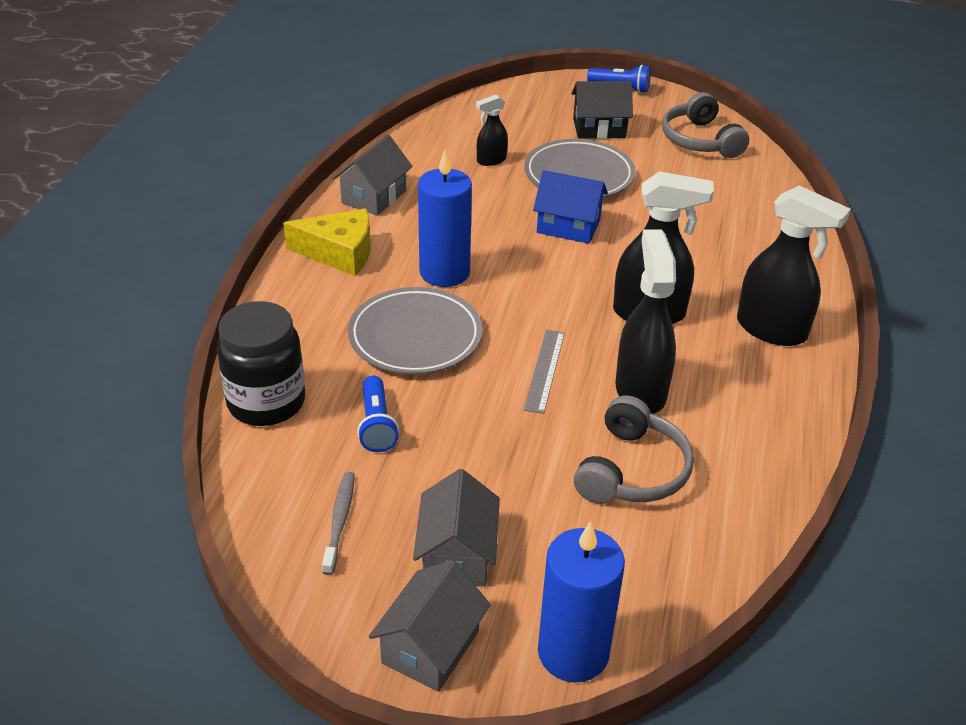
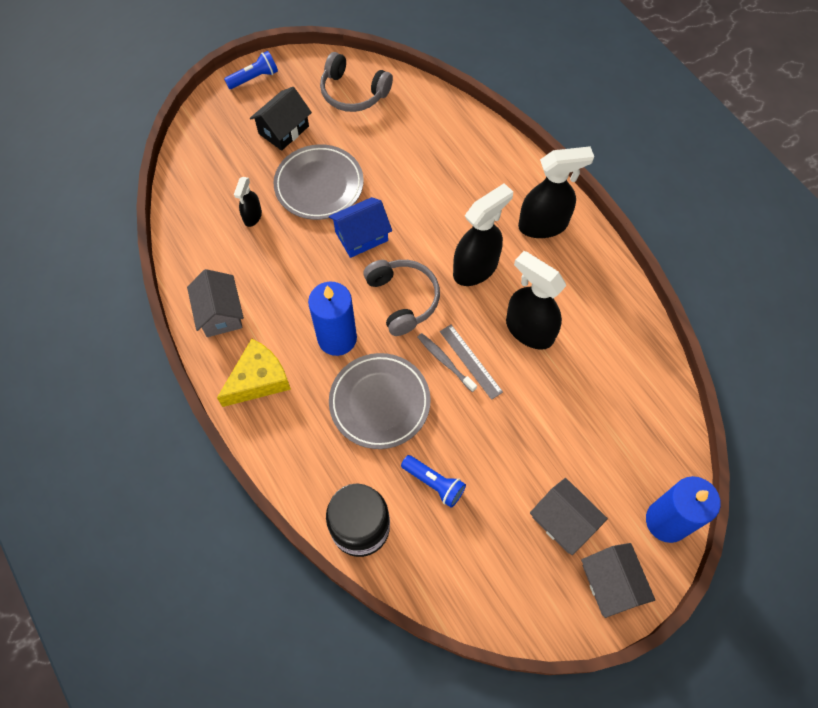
camera: 45 degrees left, 25 degrees up
(340, 521) = (490, 560): grey toothbrush -> grey toothbrush (445, 361)
(631, 470) = (579, 388): grey headphones -> grey headphones (402, 299)

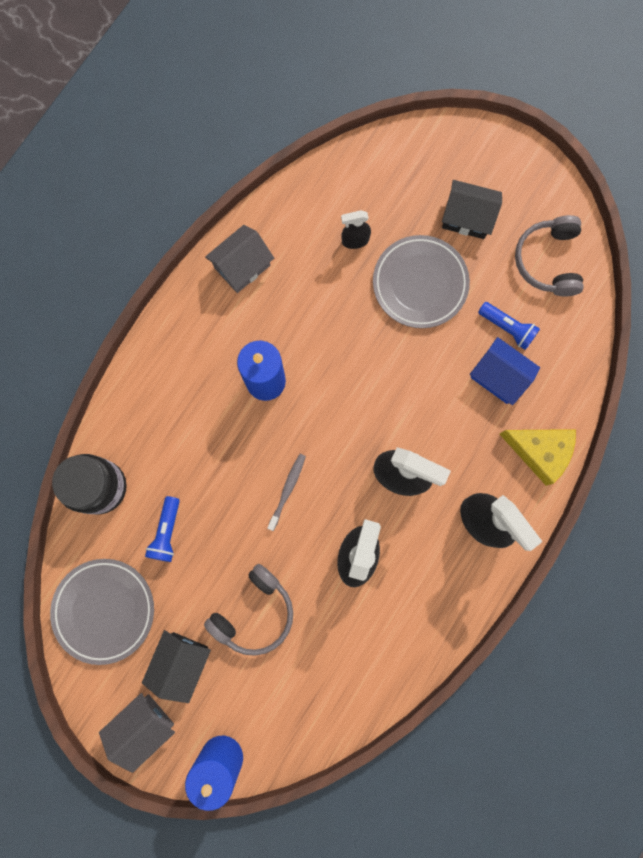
camera: 65 degrees right, 15 degrees up
(254, 78) = (515, 156): blue flashlight -> blue flashlight (507, 328)
(258, 380) = (194, 333): yellow cheese -> yellow cheese (539, 452)
(361, 236) = (383, 351): blue house -> blue house (499, 376)
(379, 402) = (220, 449): grey plate -> grey plate (104, 610)
(402, 299) = (333, 422): grey headphones -> grey headphones (254, 612)
(470, 361) = (298, 513): grey ruler -> none
(563, 521) = (181, 662): grey house -> black house

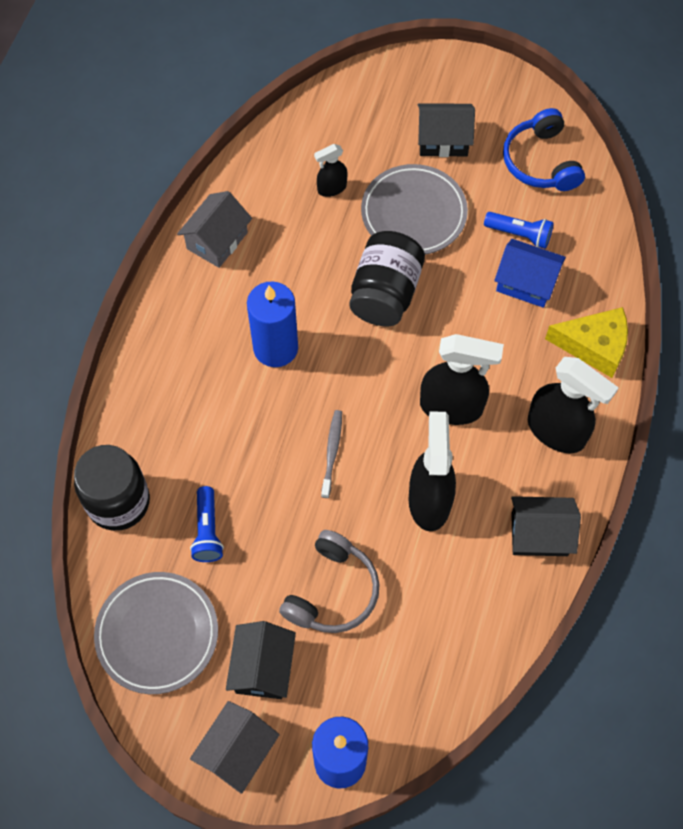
camera: 15 degrees left, 15 degrees down
(373, 354) = (385, 293): none -> black jar
(439, 609) = (539, 534): none -> black house
(548, 261) = (541, 161): grey headphones -> blue headphones

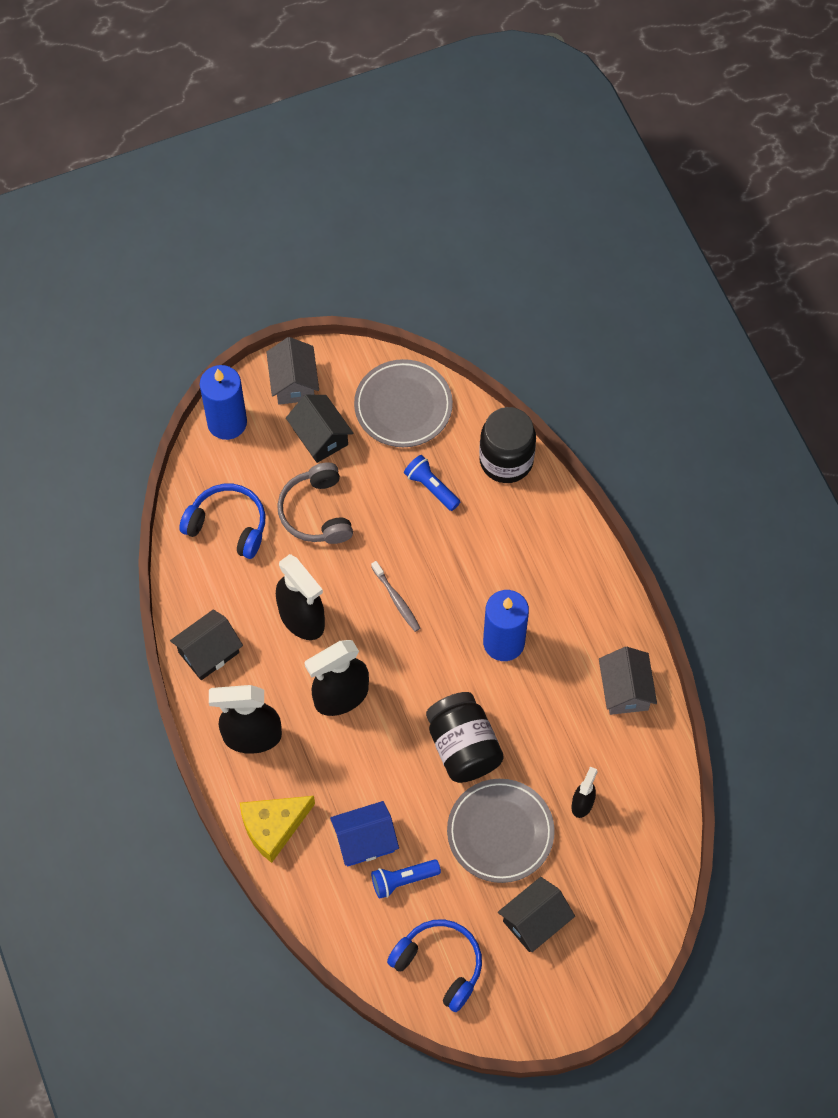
camera: 140 degrees right, 0 degrees up
(427, 645) = (228, 526): none -> blue headphones

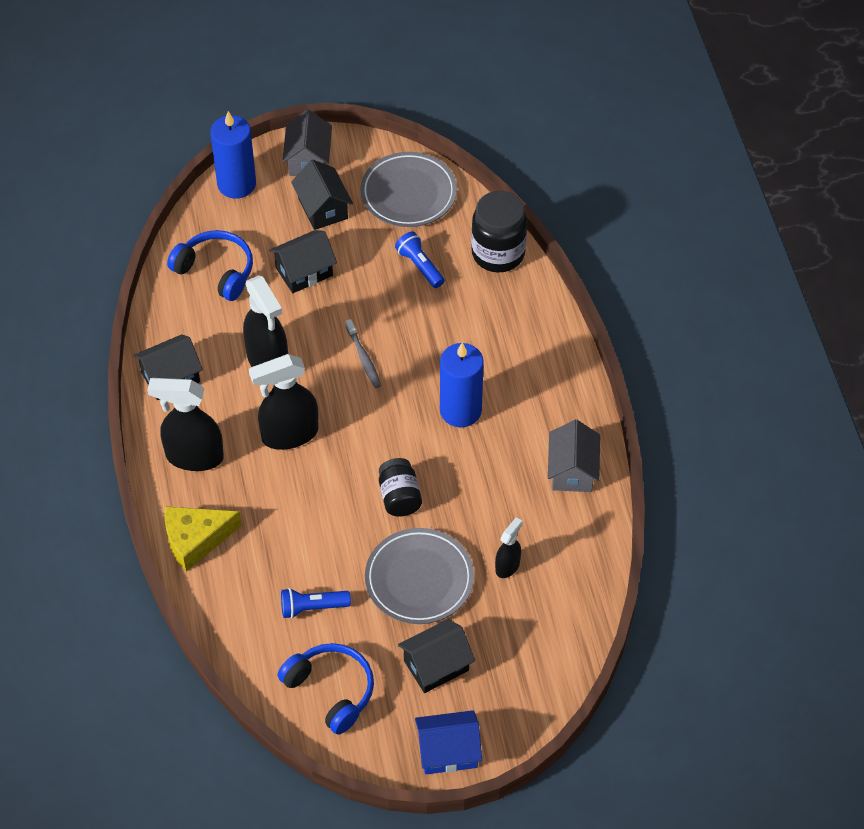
camera: 10 degrees right, 10 degrees down
(317, 512) = (304, 272): grey headphones -> black house
(365, 840) = (283, 566): blue house -> blue house (448, 751)
(463, 747) = (399, 497): black jar -> black jar, size x0.64

